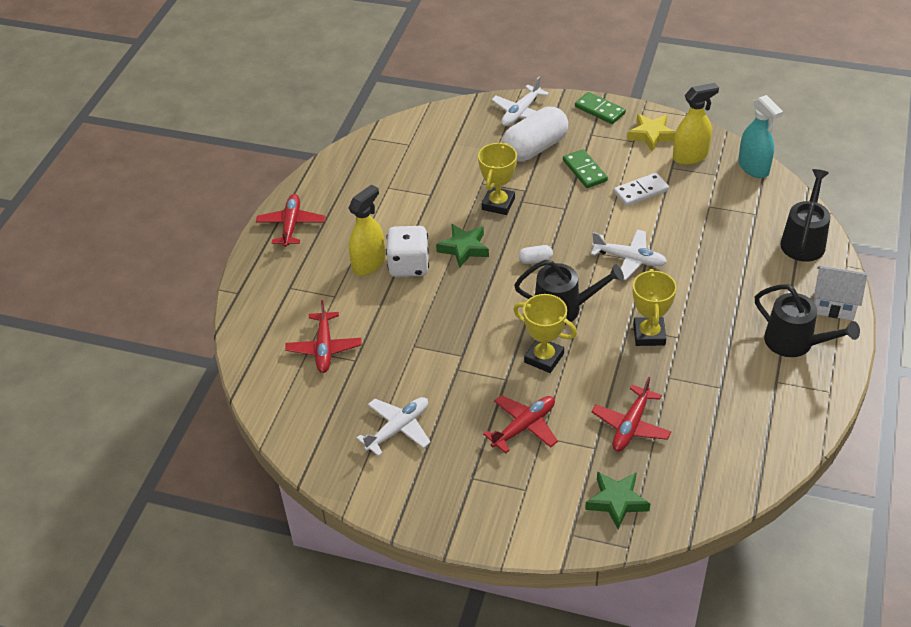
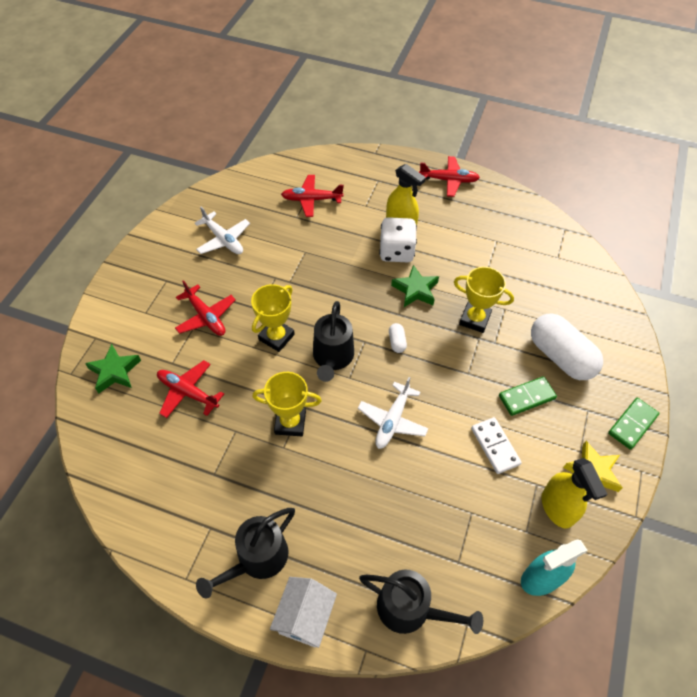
camera: 90 degrees right, 10 degrees up
(520, 113) = (617, 349): white plane -> none

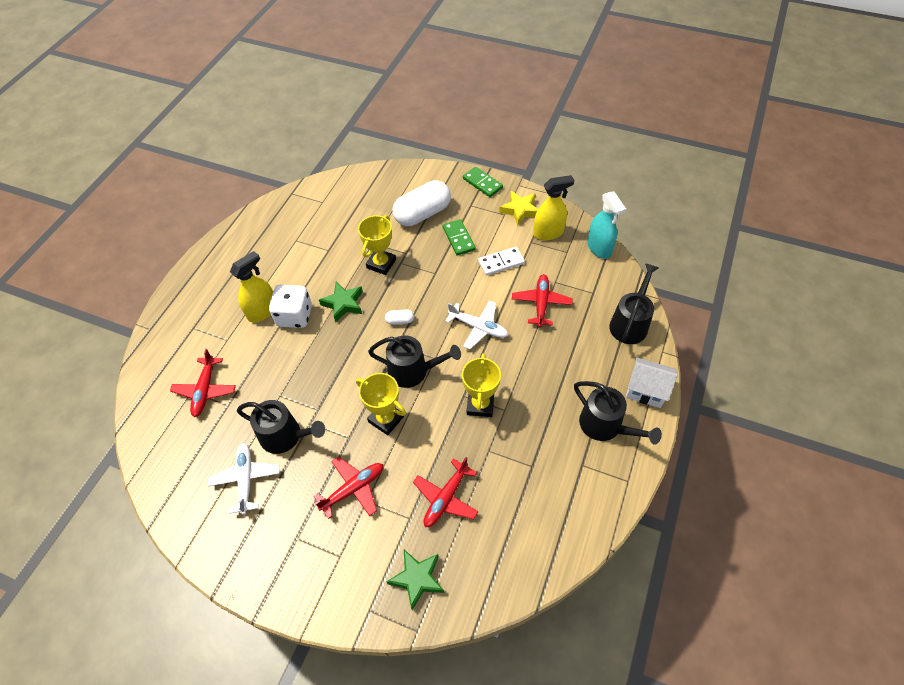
camera: 85 degrees left, 0 degrees up
(223, 240) = (246, 479): white plane -> white plane turned 60 degrees counterclockwise
(262, 261) = (285, 436): none -> black watering can
(449, 180) = (210, 268): red plane -> red plane (541, 303)

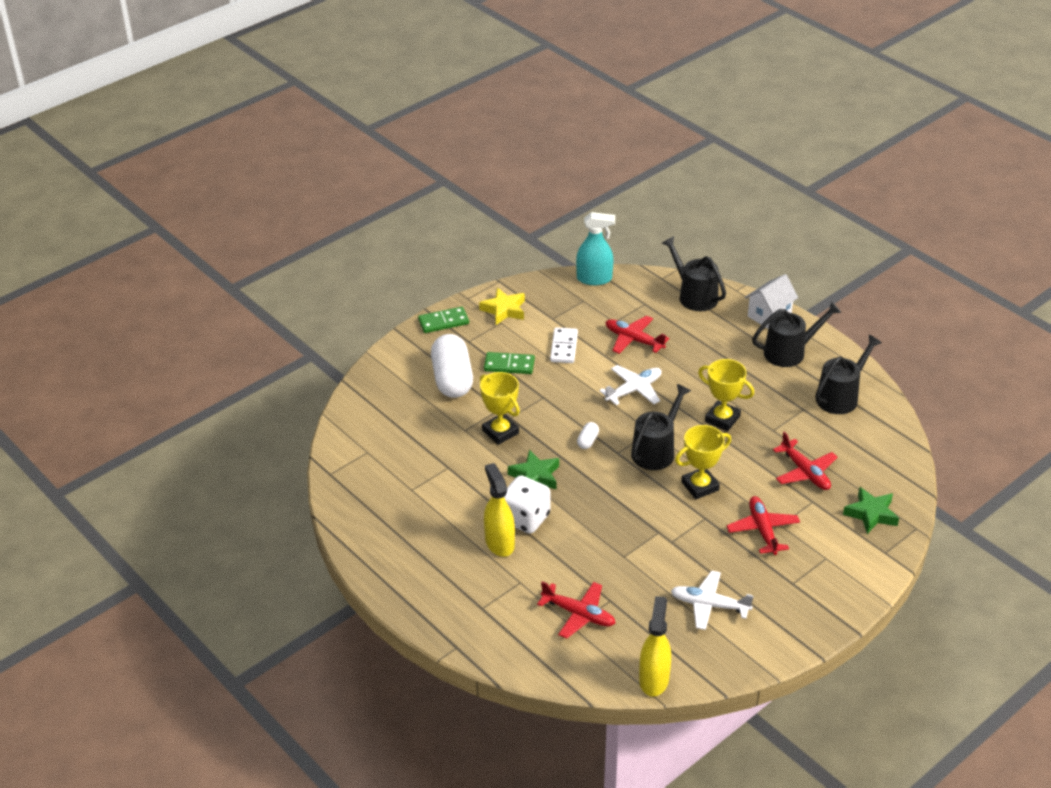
camera: 65 degrees left, 15 degrees down
(285, 436) = (676, 564): black watering can -> black watering can (840, 397)
(548, 233) = (550, 303): yellow spray bottle -> yellow spray bottle (654, 679)

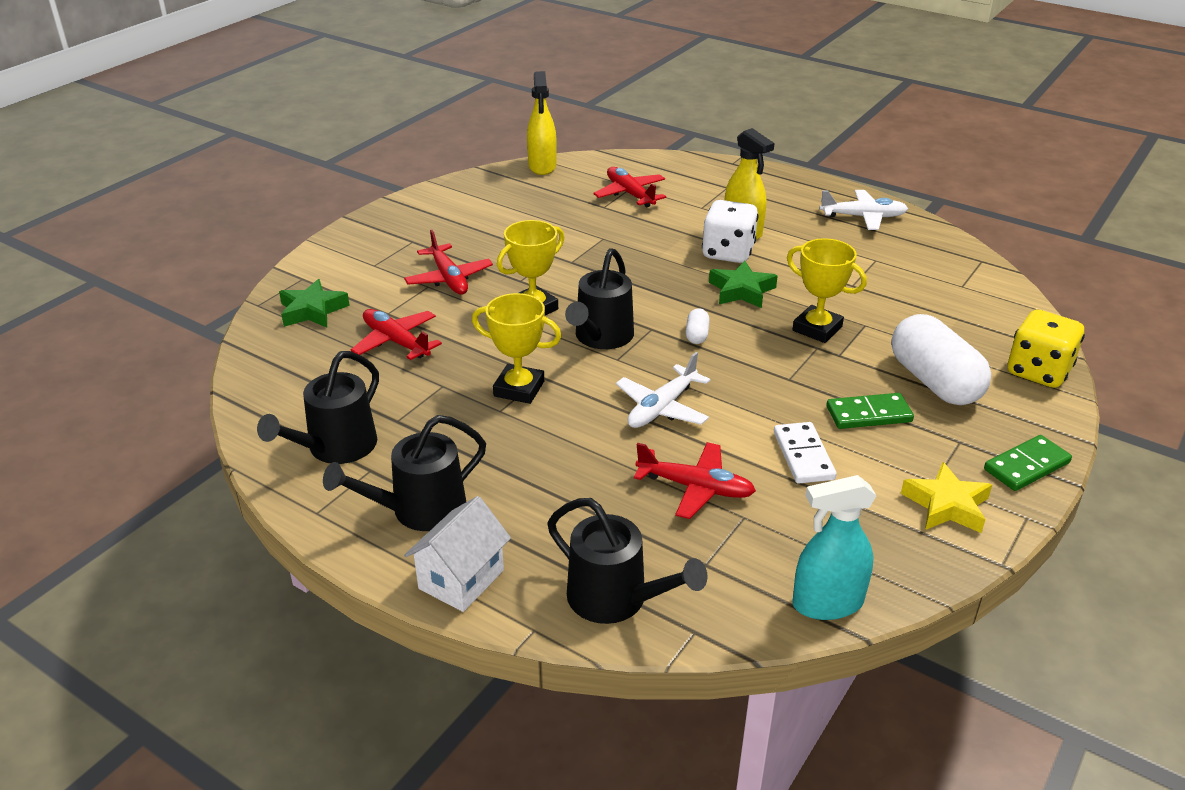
camera: 165 degrees right, 5 degrees down
(381, 375) = (1038, 372): none -> yellow dice
(579, 614) = (630, 194): red plane -> red plane turned 45 degrees clockwise
(709, 605) = (500, 215): white plane -> white plane (863, 217)

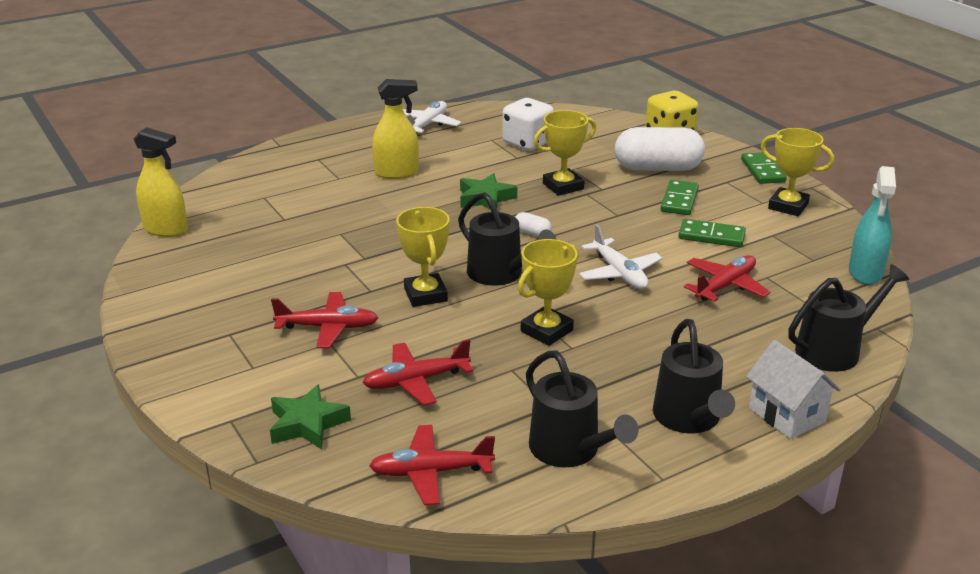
camera: 65 degrees left, 5 degrees down
(630, 194) = (277, 201): red plane -> red plane (430, 472)
(728, 253) = (424, 188): white dice -> white dice (527, 143)
(803, 456) = (711, 236): white domino -> green domino
(946, 505) = (788, 206): yellow star -> yellow trophy

